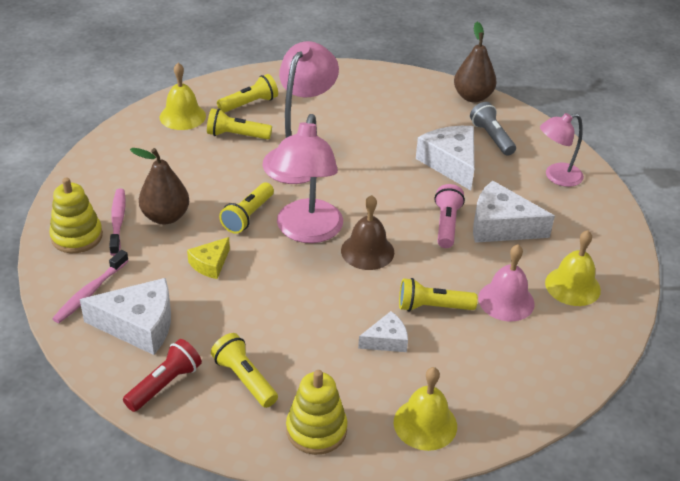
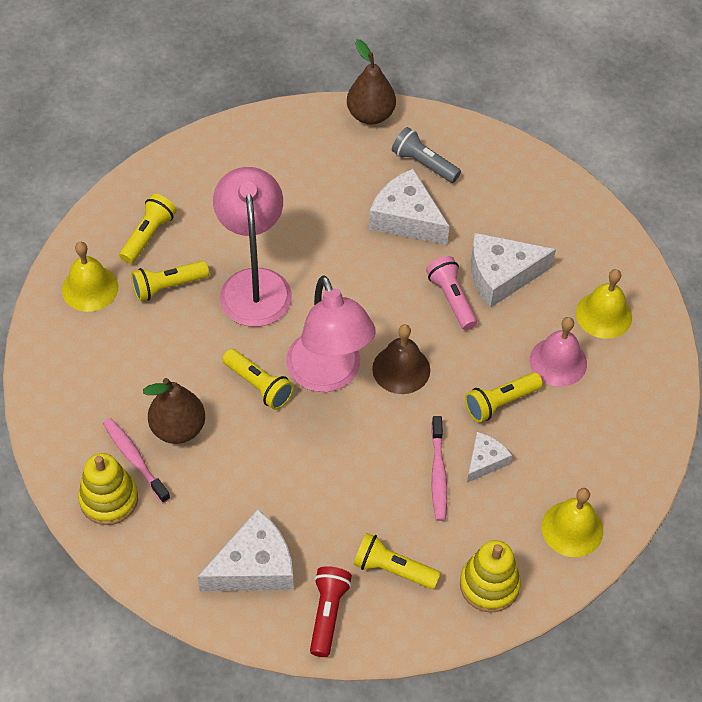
camera: 30 degrees left, 15 degrees up
(90, 292) = (177, 556): pink toothbrush -> pink toothbrush (438, 474)
(210, 264) = (266, 462): yellow cheese -> none
(248, 216) = (259, 385): yellow flashlight -> yellow flashlight turned 45 degrees counterclockwise
(556, 177) = (514, 187): pink lamp -> none

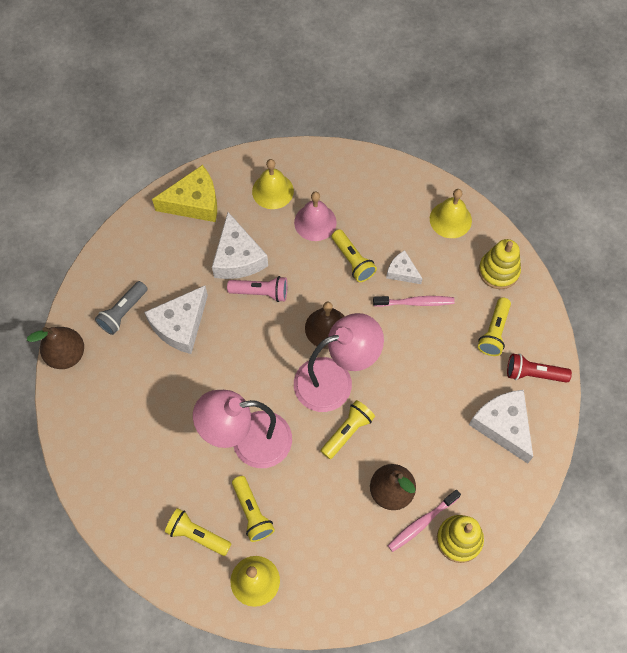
camera: 90 degrees left, 10 degrees up
(451, 299) = (260, 292): pink flashlight -> pink flashlight turned 150 degrees counterclockwise
(579, 230) = (194, 202): none -> yellow cheese

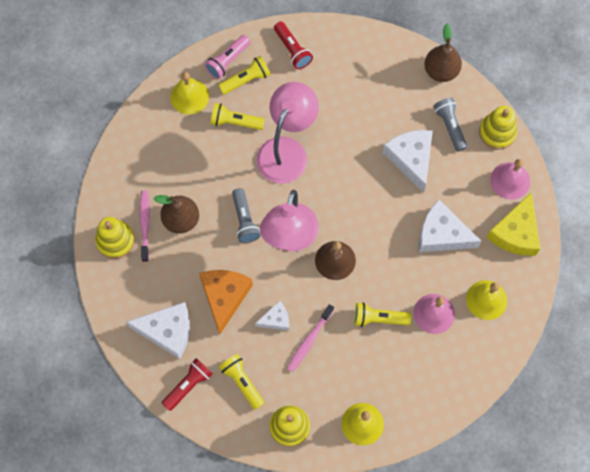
camera: 125 degrees right, 5 degrees up
(103, 270) = (497, 132): none -> yellow stacking toy
(131, 511) = (292, 50): none -> red flashlight
(146, 233) = (510, 180): none -> pink bell
(260, 292) = (399, 232): pink flashlight -> pink flashlight (227, 61)
(347, 432) = (244, 220): yellow flashlight -> grey flashlight
(402, 272) = (342, 350): white cheese -> white cheese (276, 319)
(433, 398) = (224, 297): none -> orange cheese

